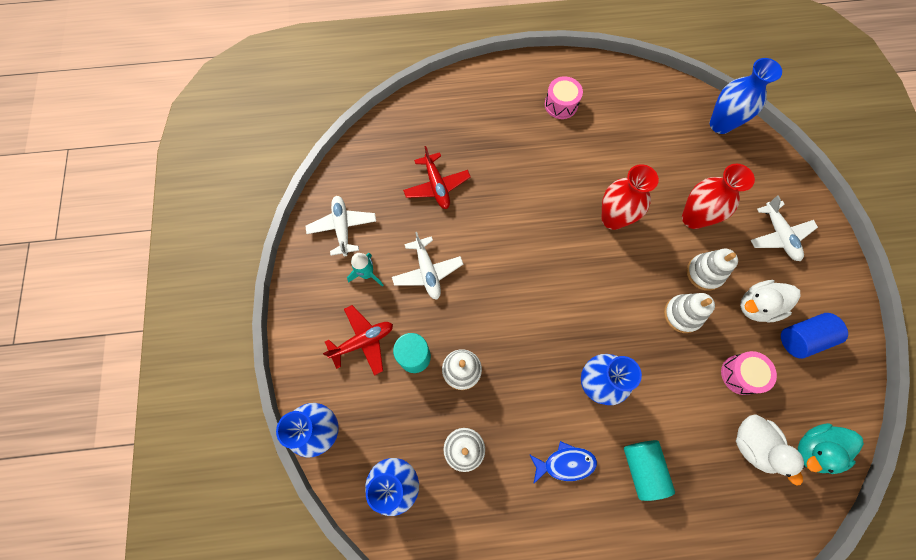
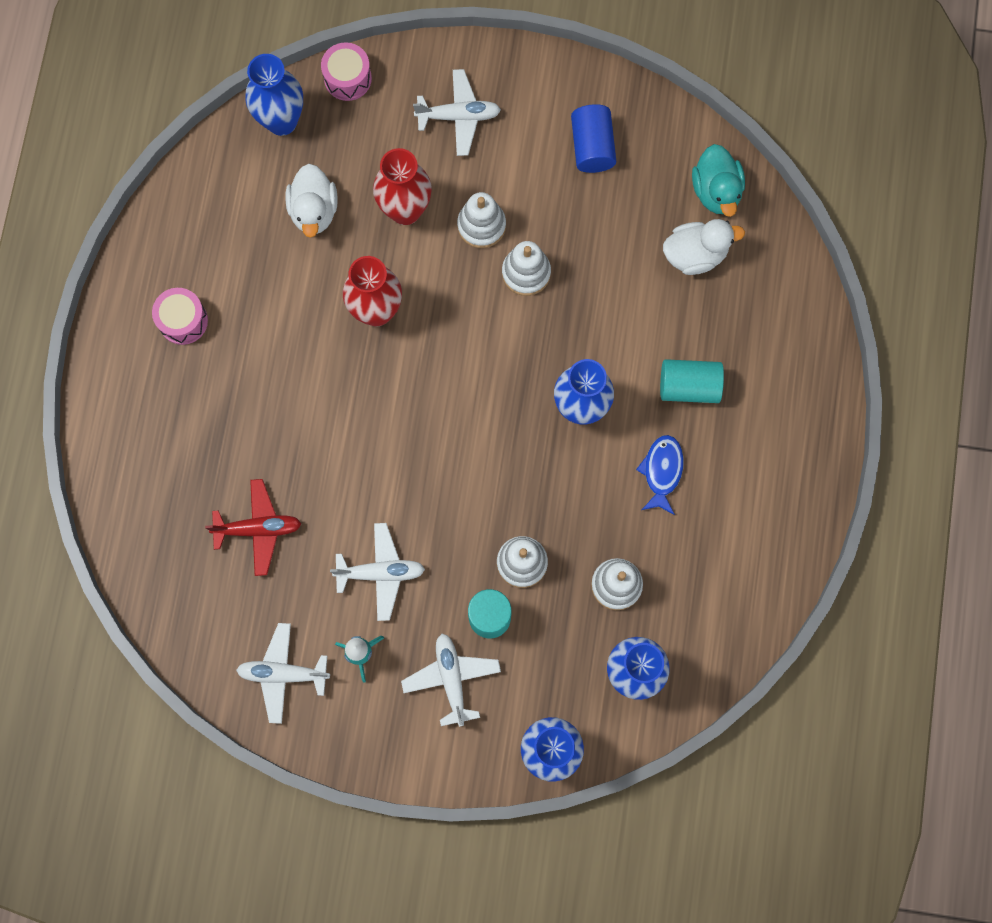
camera: 75 degrees left, 5 degrees up
(363, 341) = (451, 679): red plane -> white plane
(741, 374) = (615, 234): pink drum -> pink drum (347, 78)
(757, 306) = (540, 181): white duck -> white duck (314, 210)

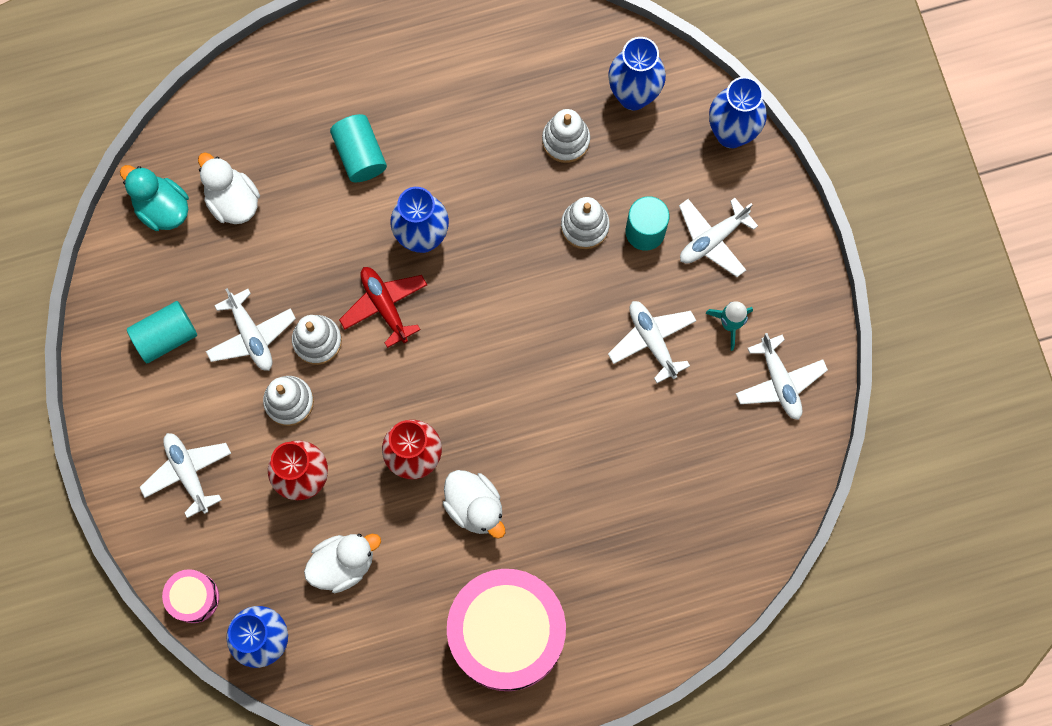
camera: 115 degrees left, 0 degrees up
(183, 321) = (507, 633): pink drum -> pink drum, size x2.26
(258, 529) = (665, 466): red plane -> red plane (384, 306)
(307, 343) = (475, 506): none -> white duck
(558, 218) = (251, 335): none -> white plane
(592, 146) = (166, 336): blue cylinder -> turquoise cylinder
(662, 471) = (448, 145): blue fish -> none
(716, 191) = (162, 208): turquoise duck -> turquoise duck turned 105 degrees counterclockwise

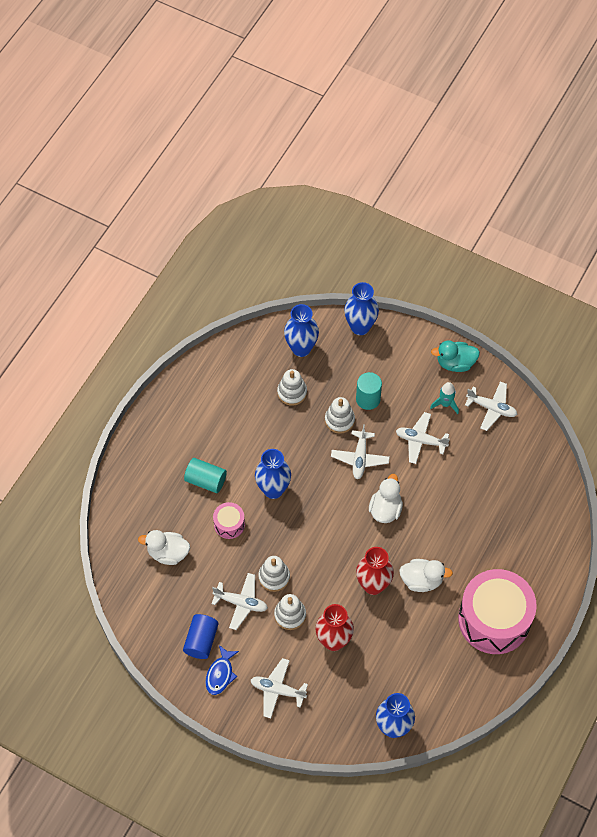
camera: 45 degrees left, 15 degrees down
(147, 394) = (220, 674): none -> blue fish
(162, 208) = (137, 586): turquoise duck -> turquoise duck (455, 363)
(166, 336) = (201, 641): turquoise cylinder -> blue cylinder
(194, 597) = (340, 741): pink drum -> pink drum (229, 524)
(343, 564) = (391, 660): white duck -> white duck (385, 509)
(384, 306) = (288, 534): red plane -> none
(712, 239) = (400, 376): white plane -> white plane (360, 458)

